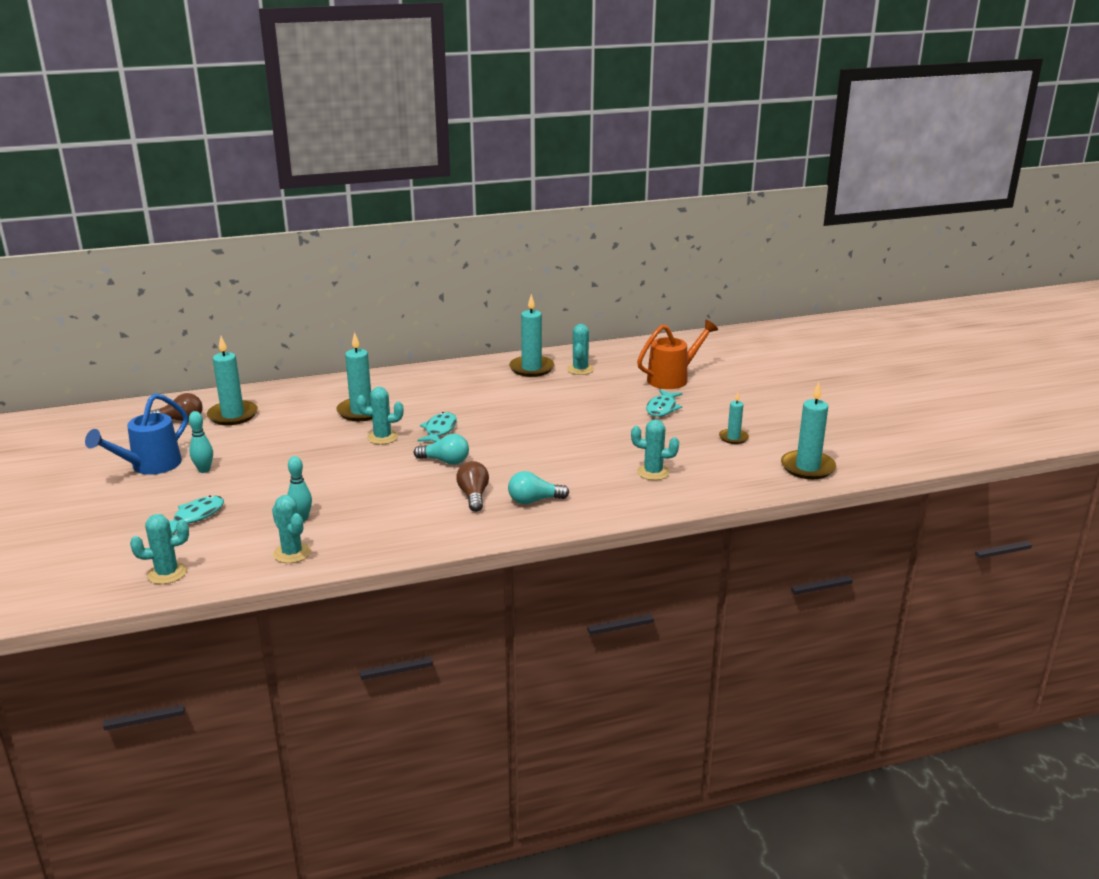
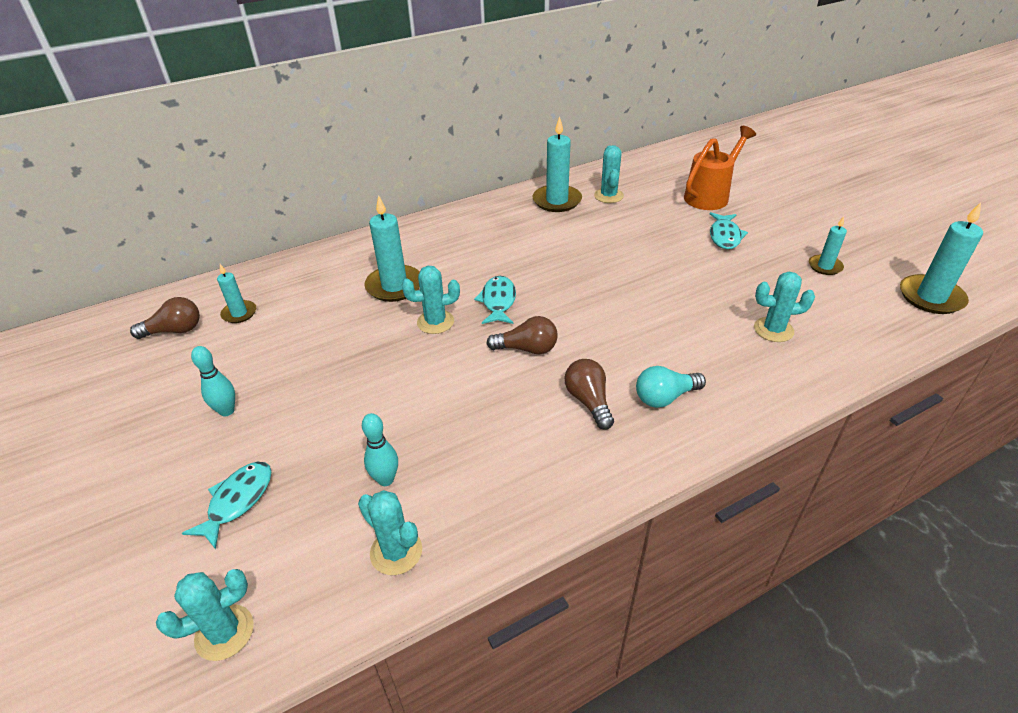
camera: 10 degrees left, 15 degrees up
(150, 466) = (151, 415): blue watering can -> none
(233, 415) = (239, 313): turquoise candle -> turquoise candle, size x0.57
(445, 461) = (527, 349): turquoise light bulb -> brown light bulb

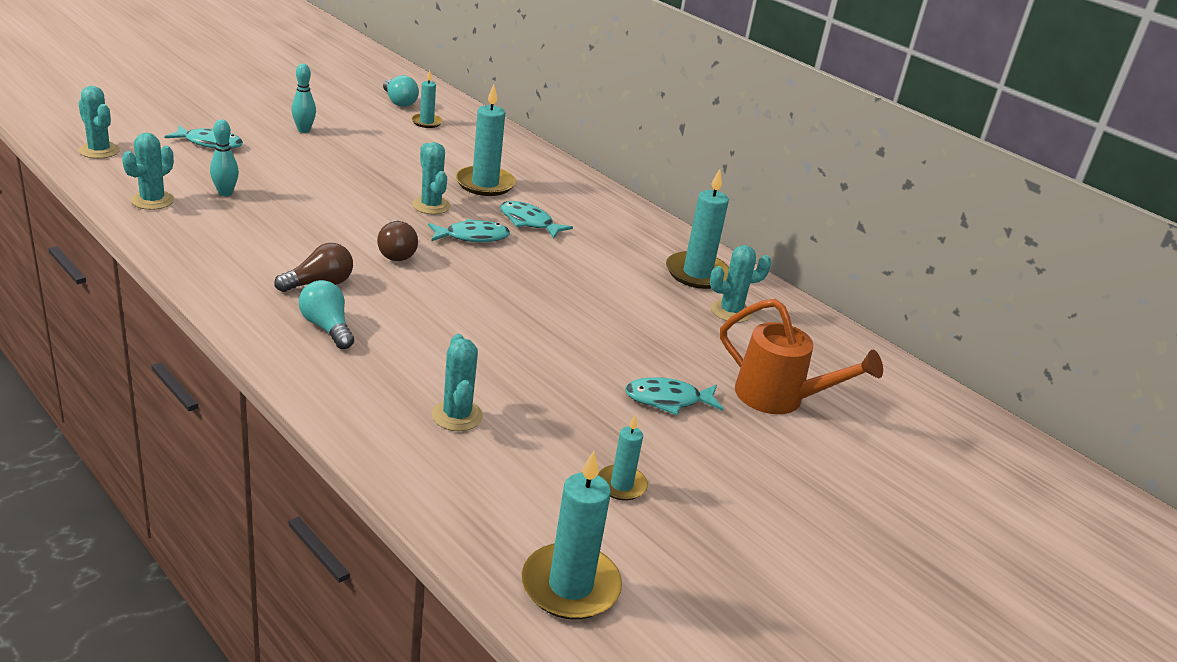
camera: 70 degrees right, 10 degrees down
(175, 330) = (399, 102): brown light bulb -> turquoise light bulb
(472, 268) = (529, 222): none -> turquoise fish

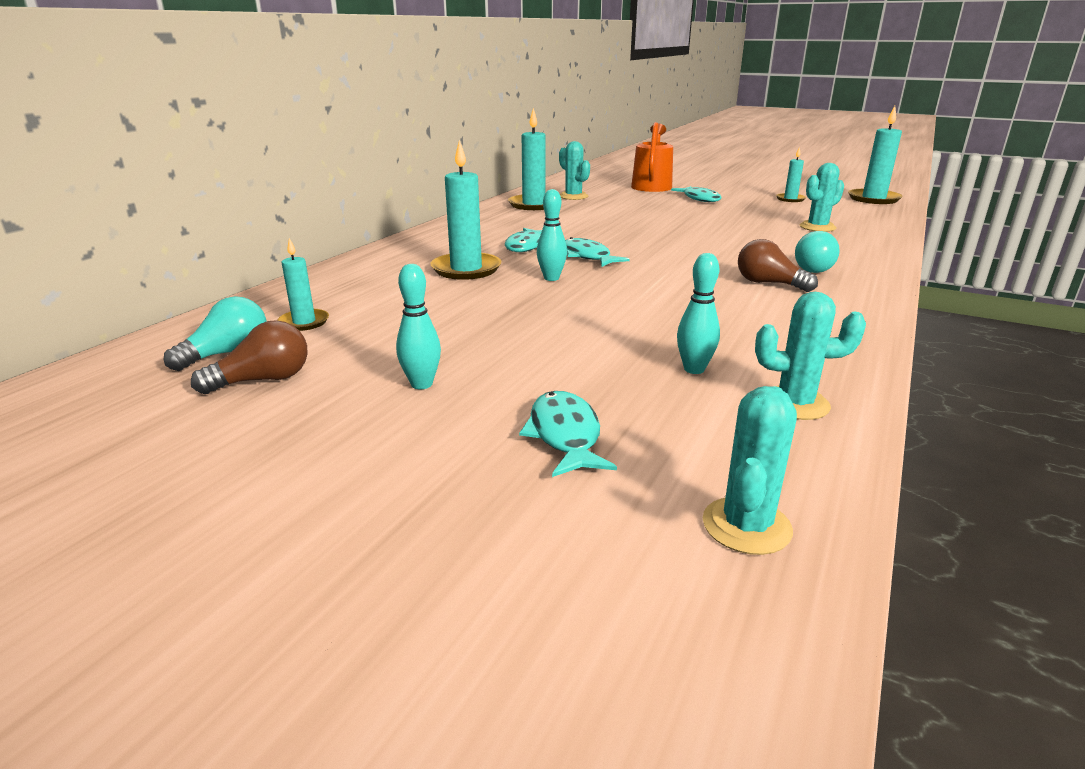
camera: 105 degrees left, 5 degrees down
(396, 252) = (665, 272): brown light bulb -> brown light bulb (263, 380)
(431, 206) = (551, 278): turquoise cactus -> turquoise bowling pin

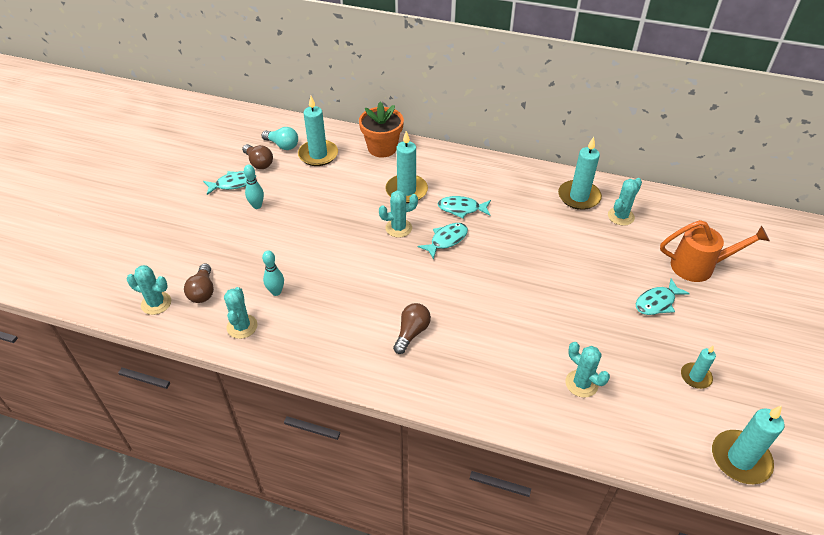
camera: 80 degrees right, 20 degrees up
(304, 322) = (318, 155): turquoise candle -> turquoise candle, size x1.74
(341, 277) = (382, 148): none -> orange flower pot
(551, 278) = (398, 228): turquoise bowling pin -> turquoise cactus
(565, 435) = (215, 253): turquoise fish -> turquoise fish (233, 184)
(696, 451) = (203, 291): none -> brown light bulb
(816, 268) = (453, 364): turquoise light bulb -> none

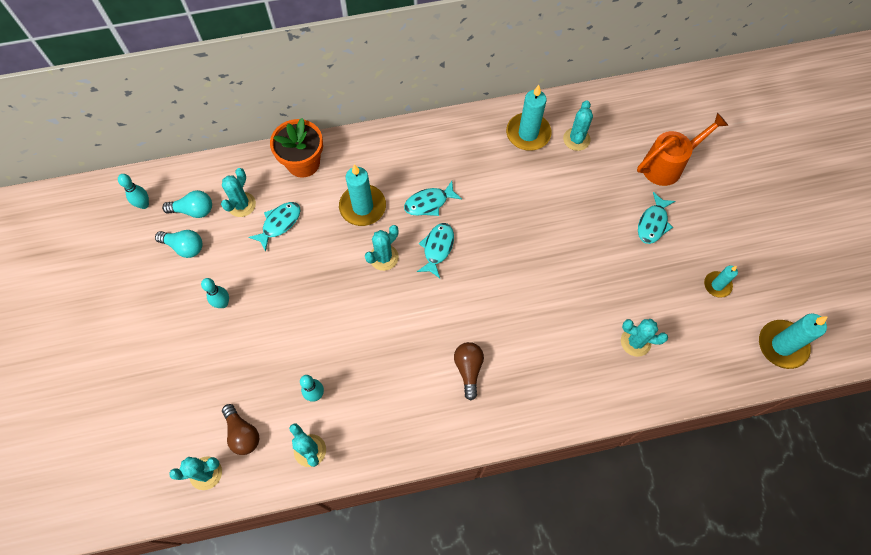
camera: 30 degrees left, 20 degrees up
(233, 184) = (176, 288): turquoise fish -> turquoise fish (279, 224)
(252, 129) = (144, 204): none -> turquoise bowling pin
(259, 163) = (184, 247): brown light bulb -> turquoise light bulb
(318, 155) = (241, 204): turquoise candle -> turquoise cactus

